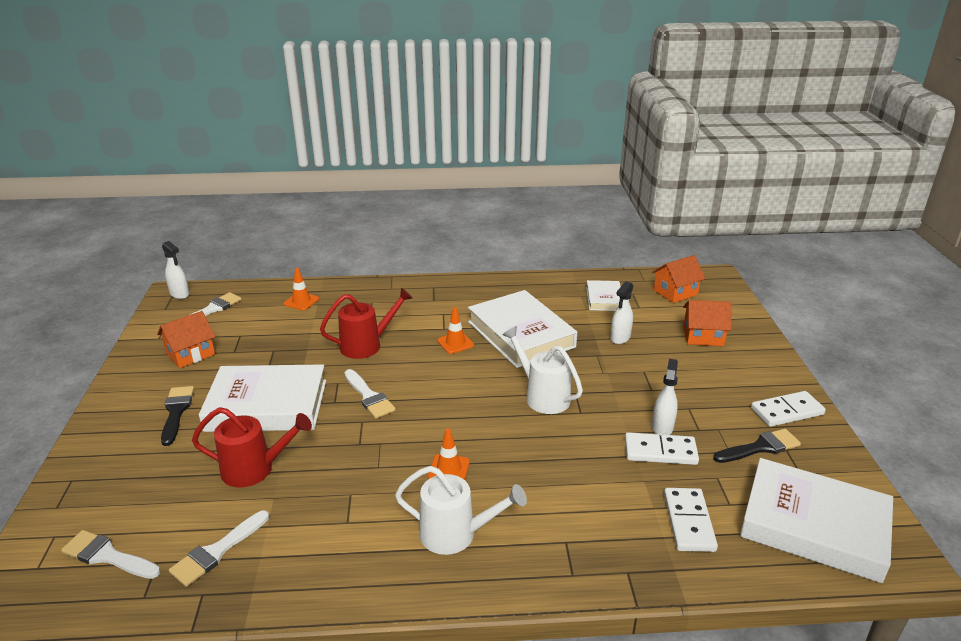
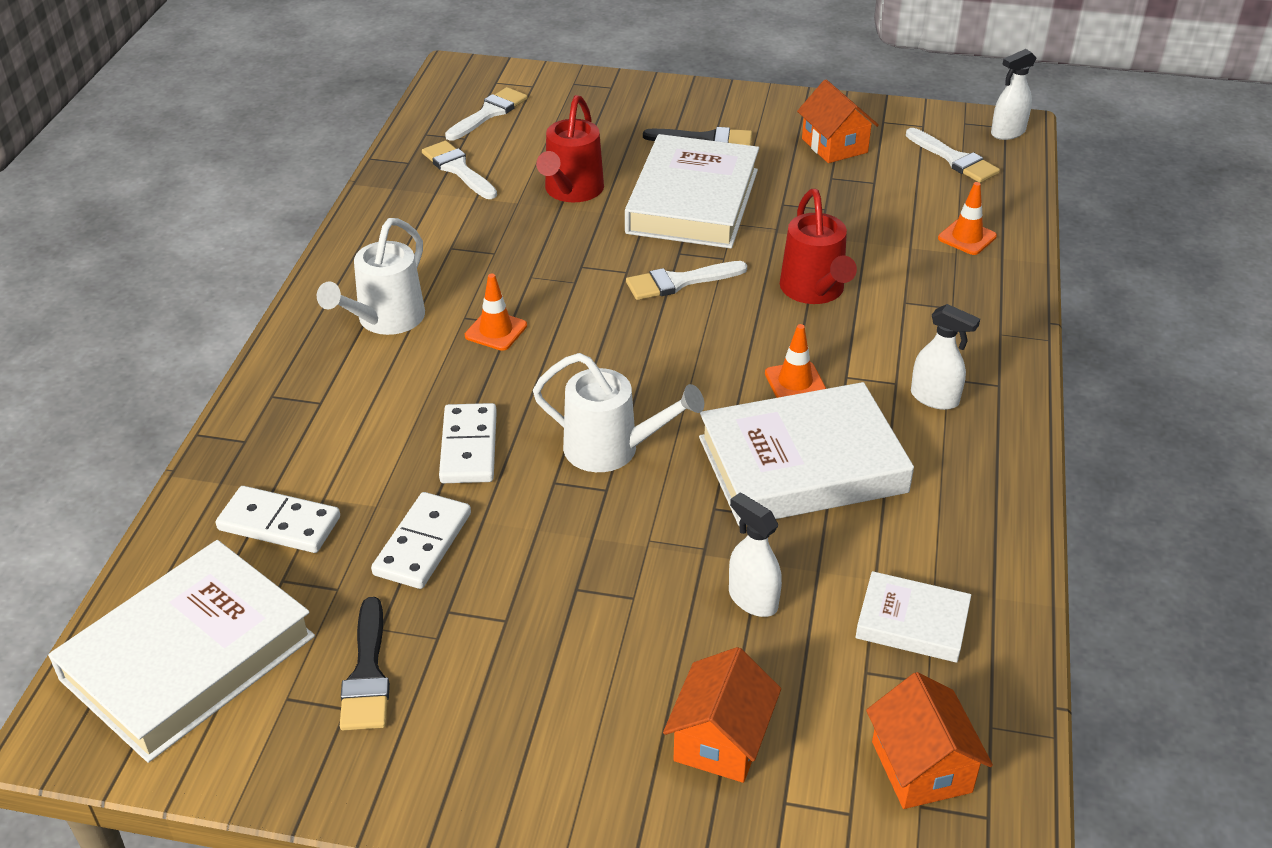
camera: 105 degrees right, 10 degrees up
(542, 396) = (612, 449): white watering can -> white watering can turned 45 degrees clockwise
(662, 427) = (475, 567): white spray bottle -> white spray bottle (935, 398)
(787, 411) = (432, 762): white domino -> white domino (468, 447)

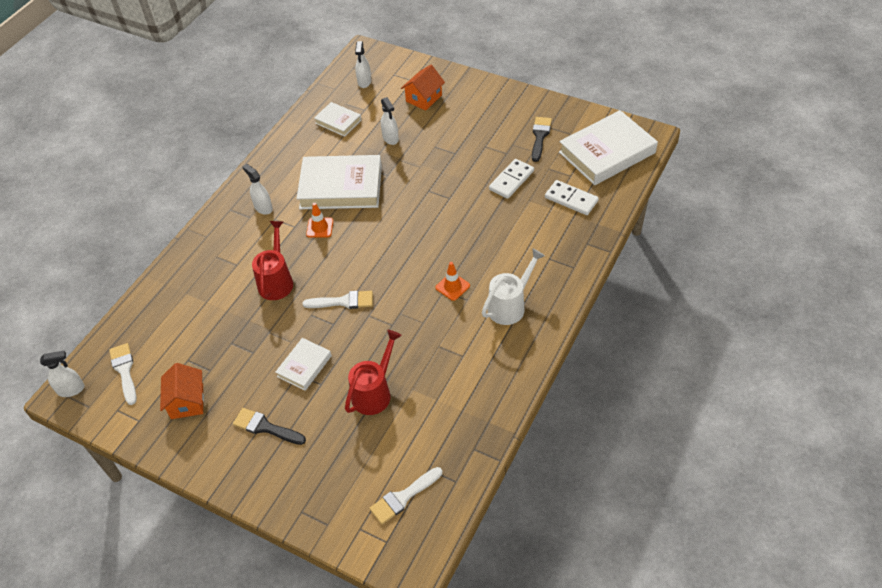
camera: 160 degrees left, 10 degrees up
(458, 169) = (441, 433): white brush -> none
(468, 447) = (482, 221): white domino -> none
(612, 449) = (418, 208): white watering can -> none
(693, 201) = (304, 366): white book -> white book, size x0.51
(921, 767) = (364, 82): orange house -> white spray bottle
(967, 237) = (171, 302): orange traffic cone -> none

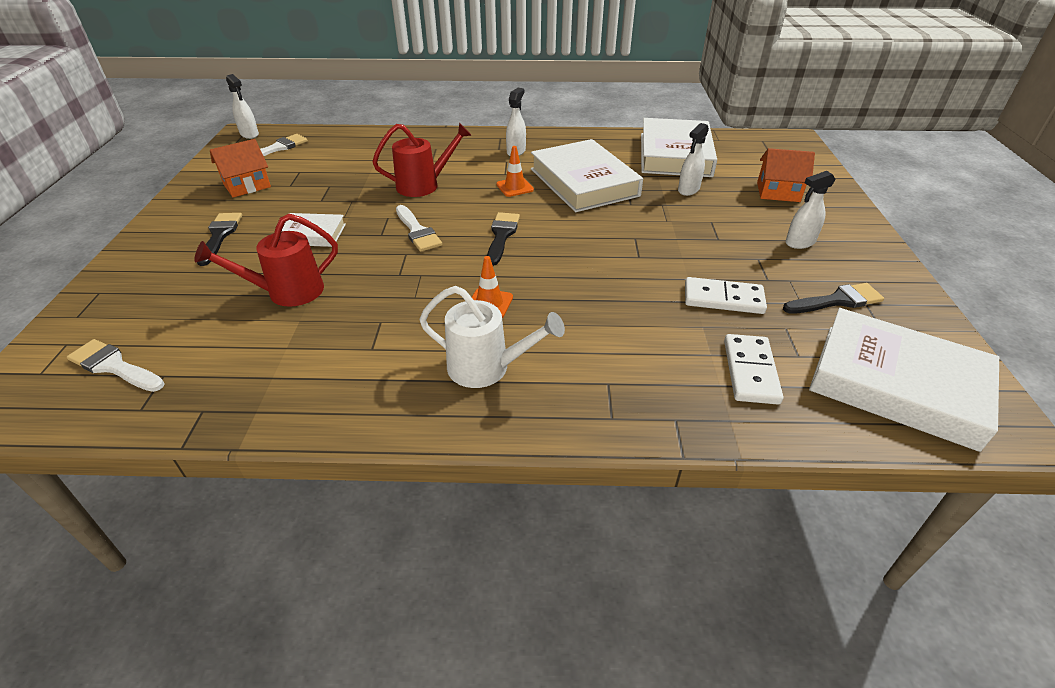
camera: 60 degrees right, 10 degrees down
(338, 121) = (675, 154): white book -> white book, size x1.95
(364, 82) = (751, 151): white spray bottle -> white spray bottle (799, 243)
(374, 392) = (286, 292): red watering can -> red watering can turned 150 degrees clockwise
(381, 256) = (501, 235): none -> black brush

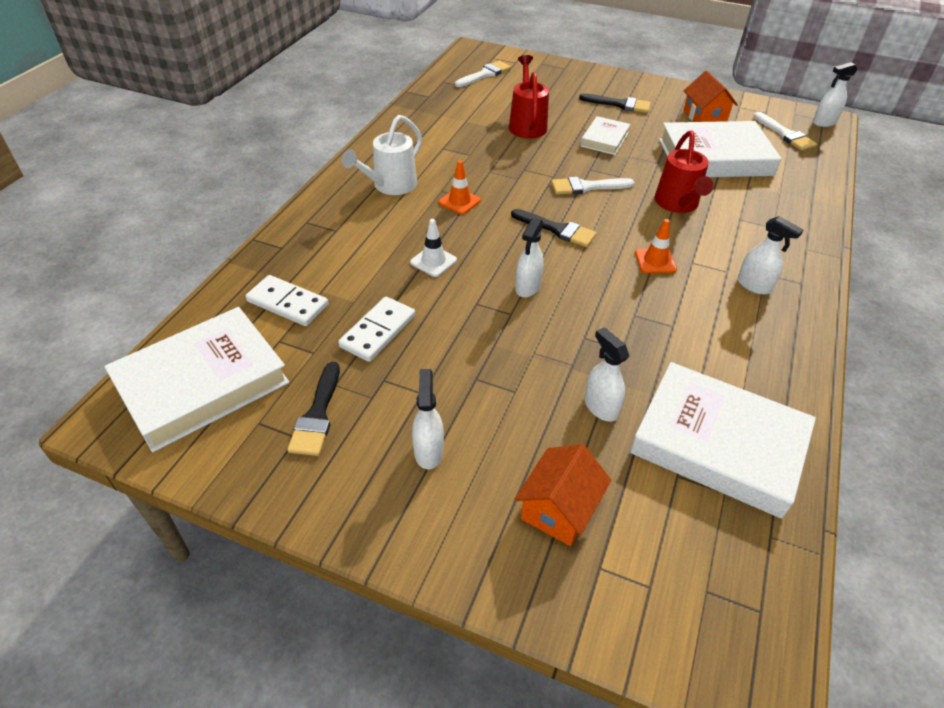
camera: 110 degrees right, 5 degrees up
(584, 182) = (652, 317): white book -> white book (715, 157)
(596, 236) = (527, 287): none -> white spray bottle
(603, 294) = (433, 261): none -> white traffic cone

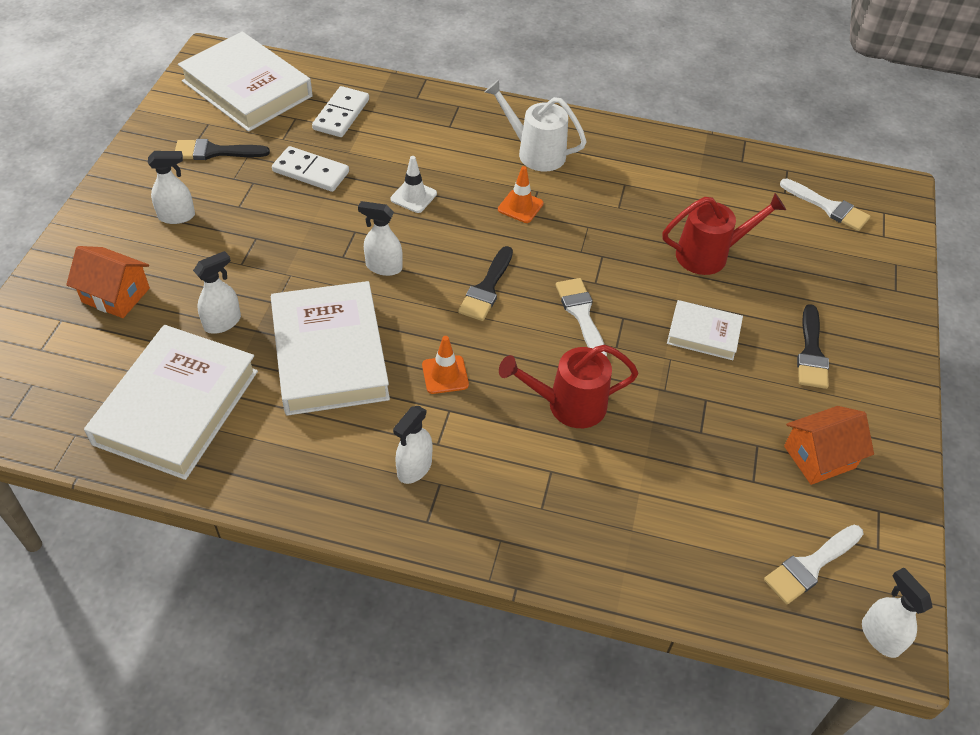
camera: 80 degrees right, 5 degrees up
(715, 157) = (701, 458): white book -> white book (330, 354)

